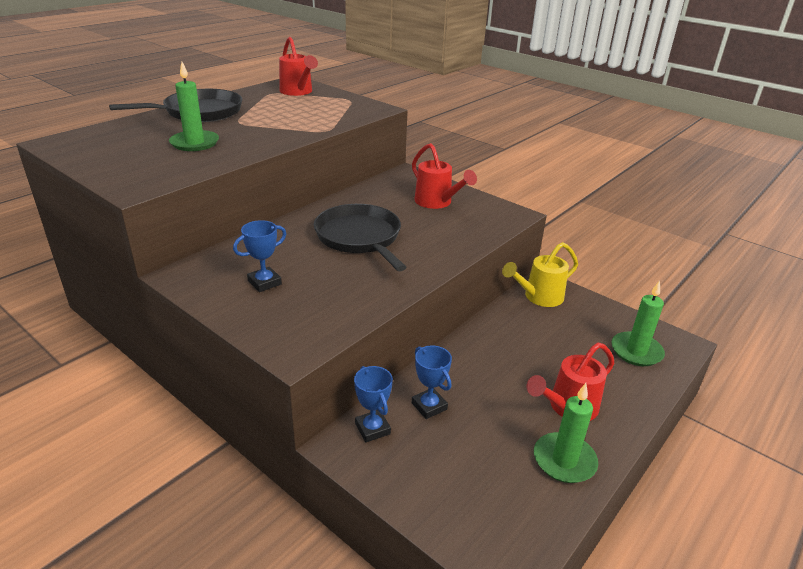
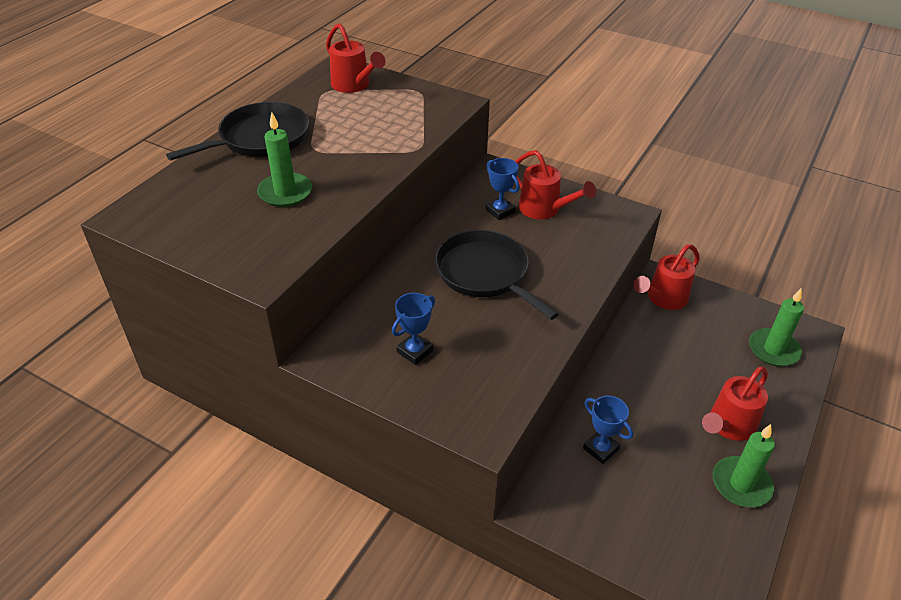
camera: 10 degrees left, 10 degrees up
(372, 429) = (557, 484): blue trophy -> blue trophy (500, 211)
(538, 297) = (663, 299): yellow watering can -> red watering can

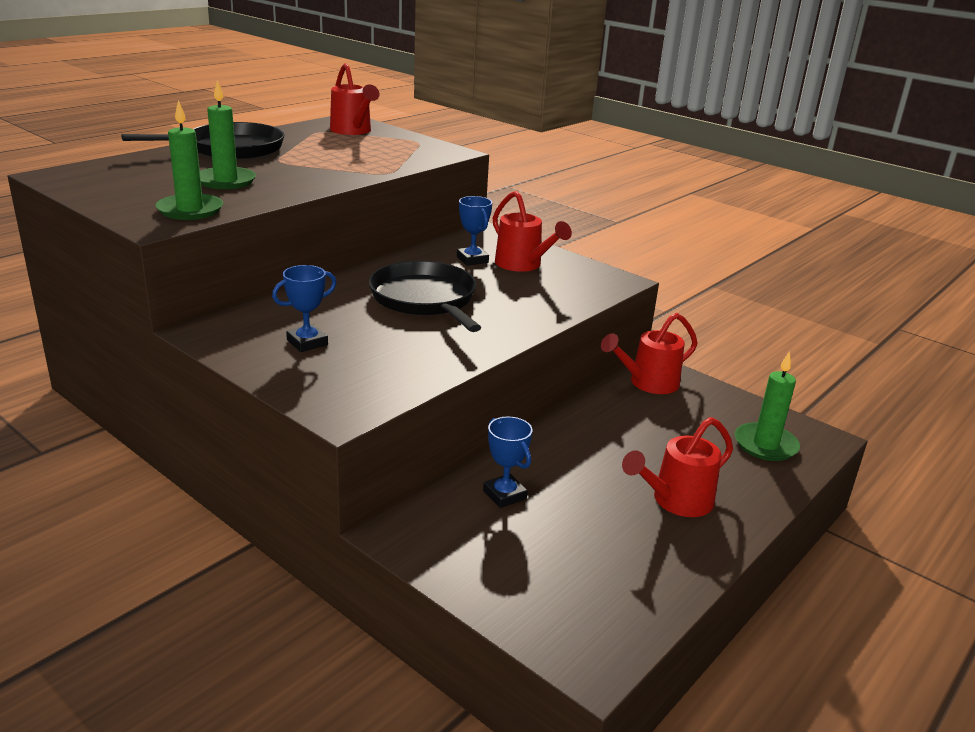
camera: 10 degrees right, 15 degrees down
(741, 484) = (667, 556): green candle -> green candle (190, 210)

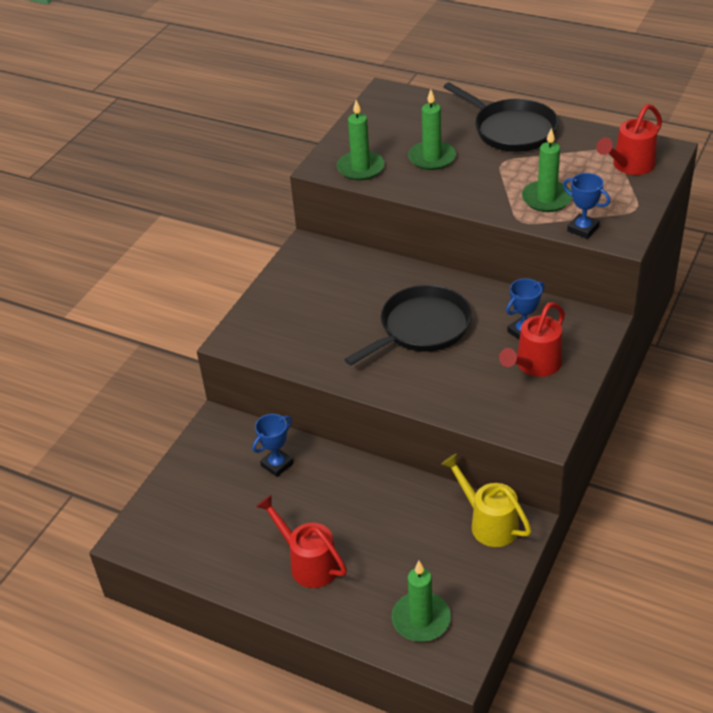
camera: 80 degrees right, 15 degrees up
(307, 342) = (316, 294): blue trophy -> blue trophy (583, 229)
(364, 159) = (546, 199): none -> green candle
(647, 383) = (488, 523): red watering can -> yellow watering can

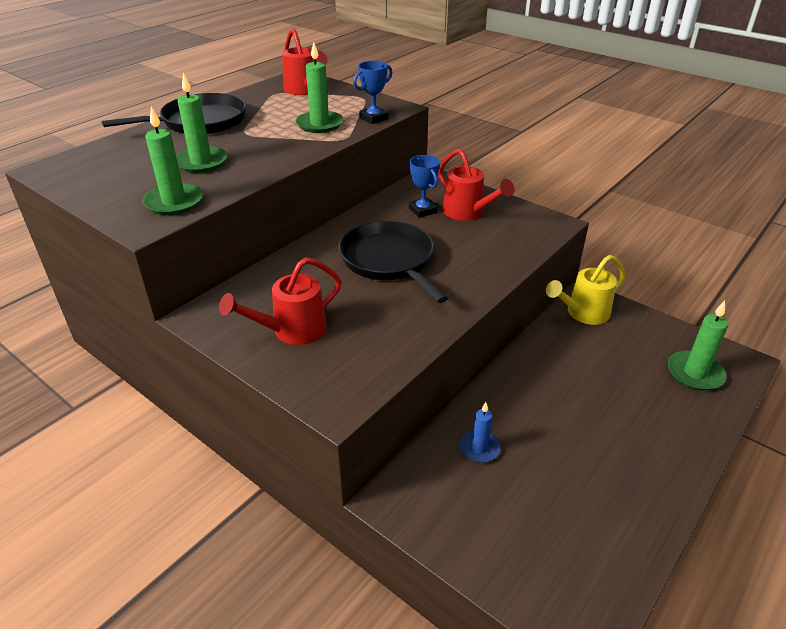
camera: 80 degrees left, 5 degrees down
(277, 464) = (479, 448): blue trophy -> blue candle
(308, 563) = (628, 443): red watering can -> red watering can (292, 331)

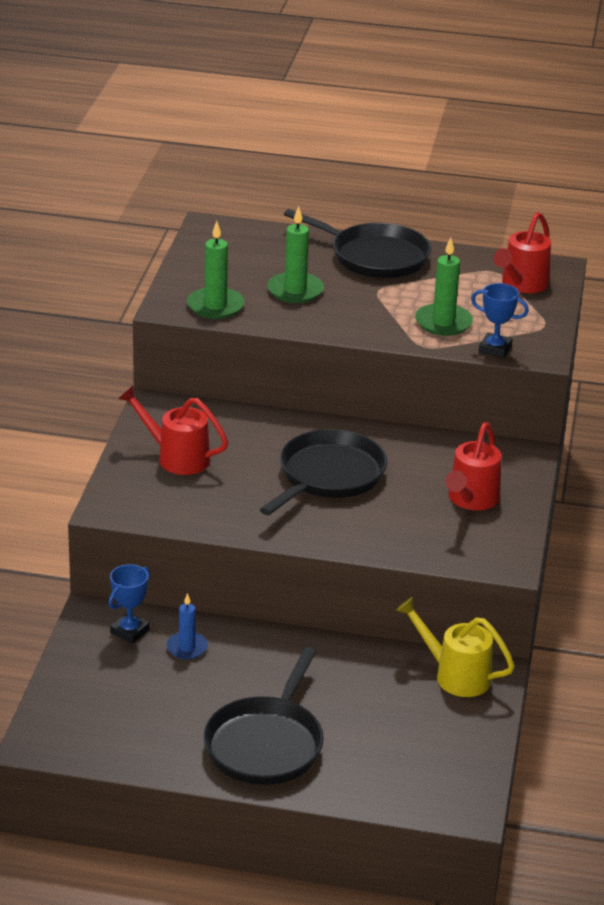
camera: 60 degrees right, 5 degrees down
(423, 210) = (446, 469): blue trophy -> blue trophy (130, 631)
(636, 445) = (266, 744): none -> black pan
(694, 373) = (415, 774): green candle -> none

